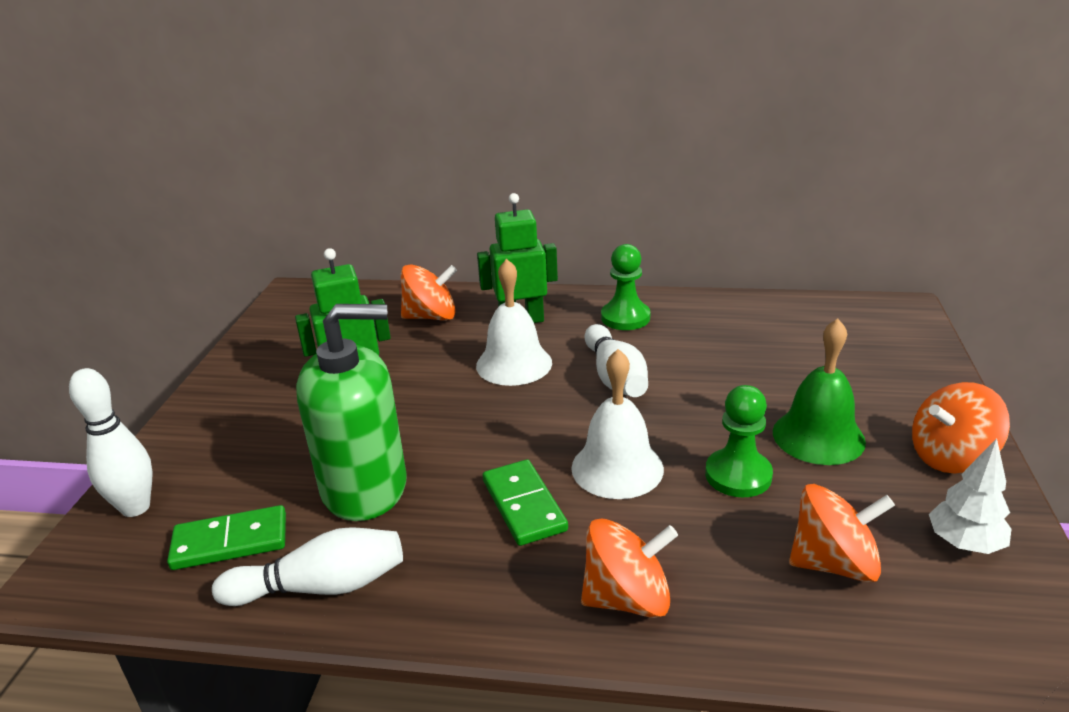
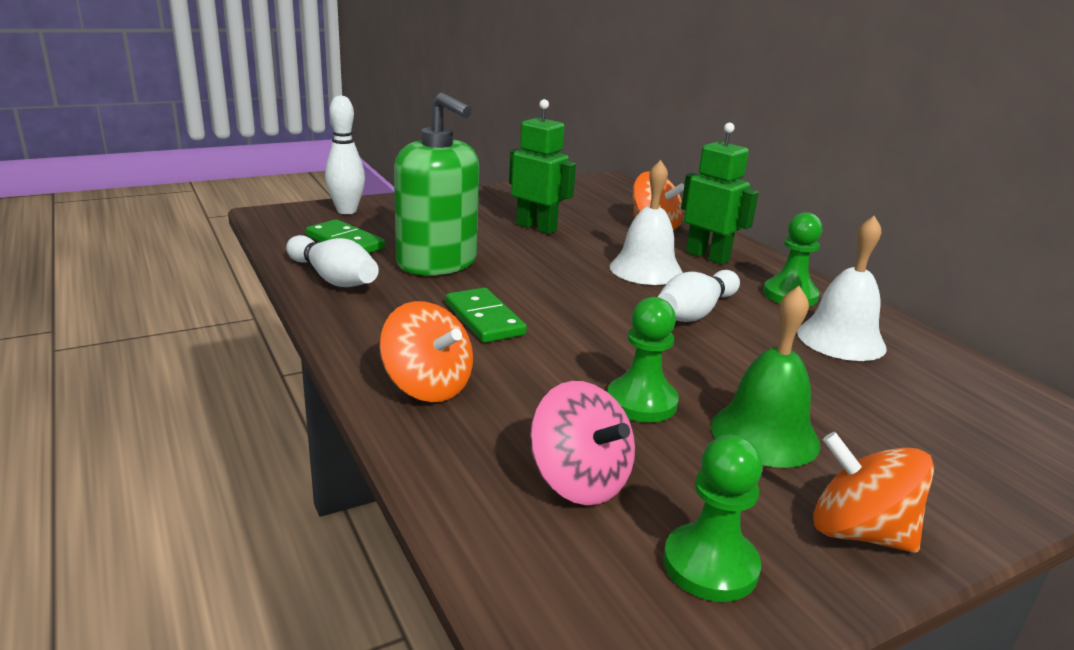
camera: 50 degrees right, 5 degrees down
(523, 505) = (484, 319): green domino -> green domino turned 60 degrees counterclockwise
(617, 468) = (575, 344): white bell -> white bell (841, 339)
(834, 563) = (579, 481): orange spinning top -> pink spinning top
(964, 544) = (710, 565): white tree -> green pawn

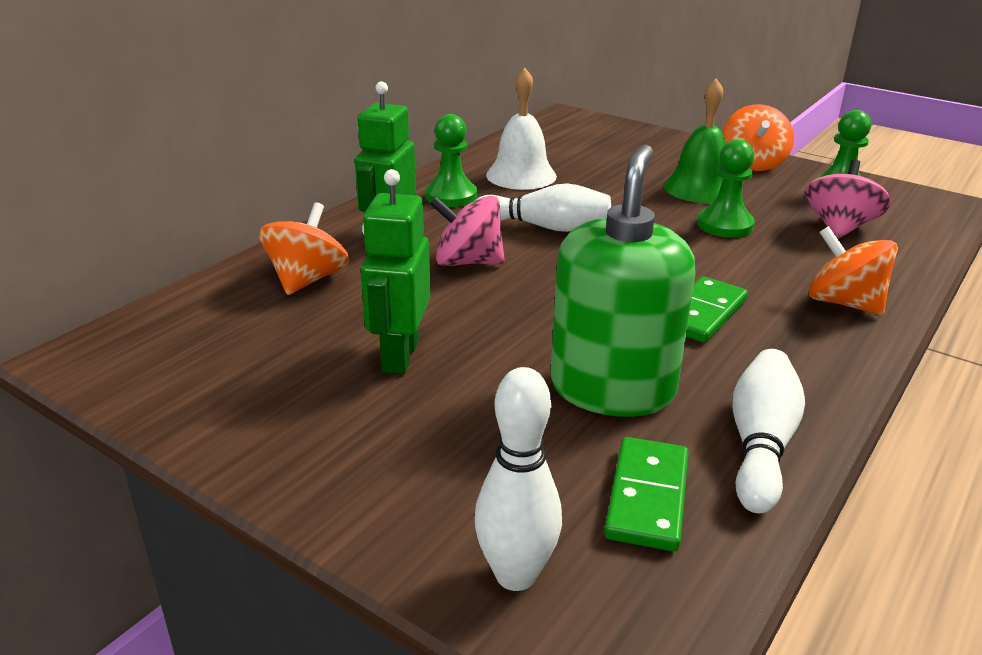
camera: 115 degrees left, 5 degrees up
(427, 386) = (843, 303): orange spinning top -> orange spinning top turned 60 degrees counterclockwise
(646, 269) = (468, 262): white bell -> pink spinning top

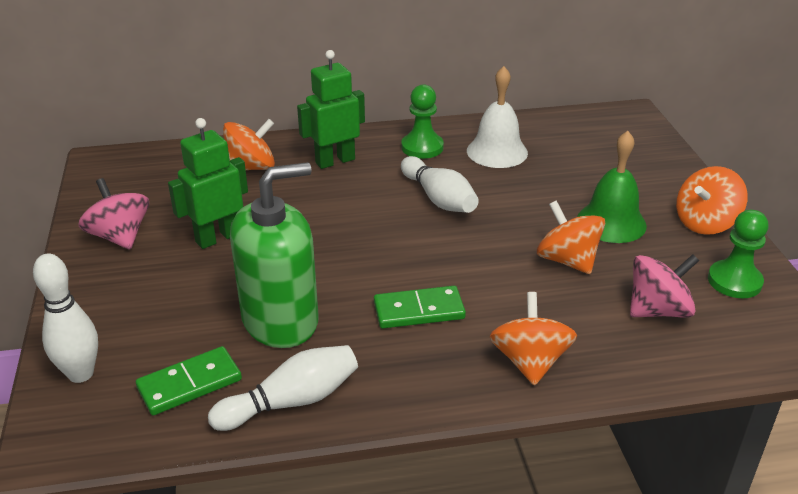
camera: 45 degrees right, 5 degrees up
(468, 262) = (349, 199): pink spinning top -> pink spinning top (120, 236)
(725, 225) = (567, 260): green pawn -> orange spinning top

